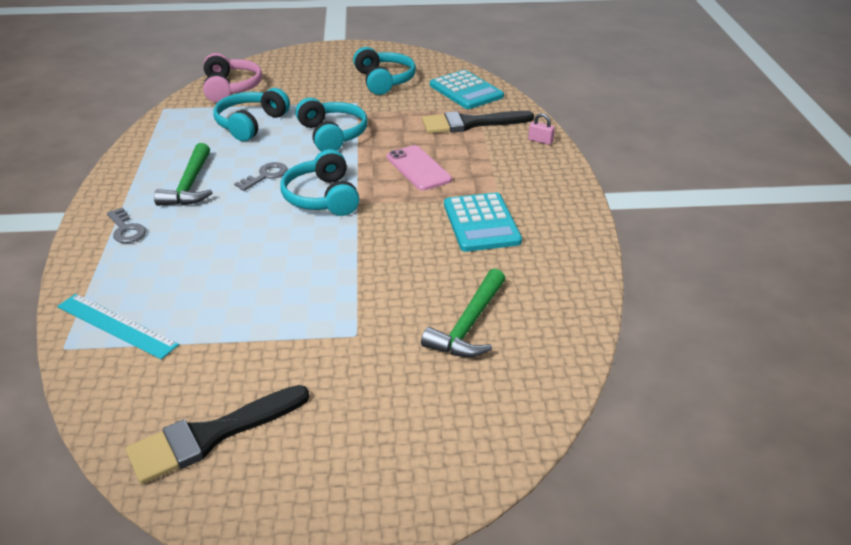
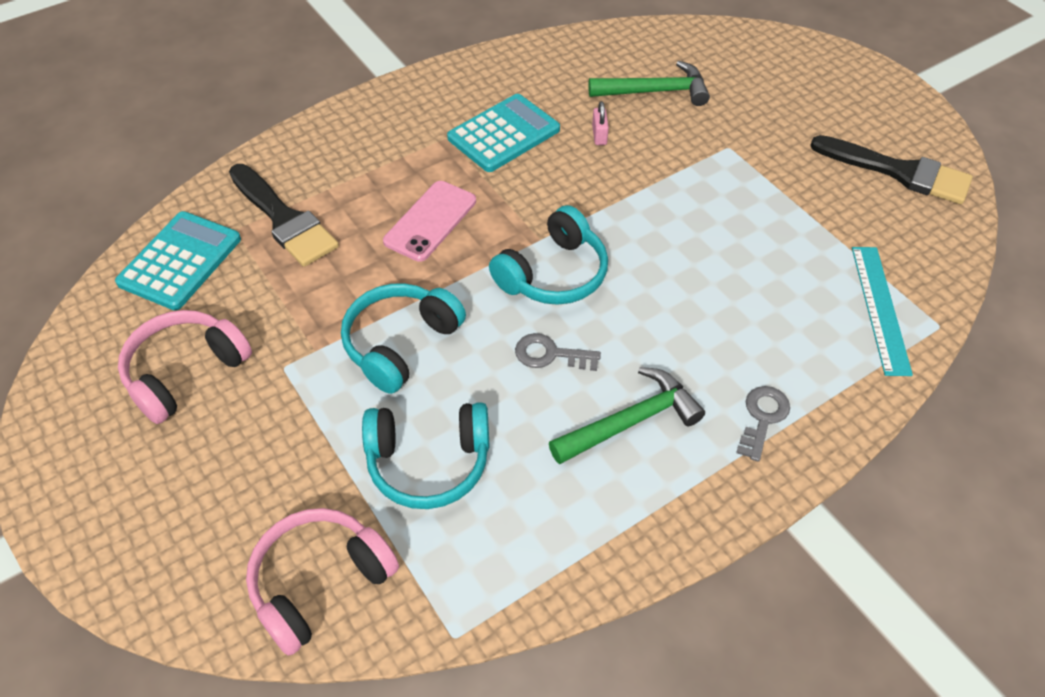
camera: 120 degrees left, 15 degrees up
(384, 81) = (185, 372): turquoise headphones -> pink headphones
(540, 141) = (295, 146): pink padlock -> pink padlock (599, 135)

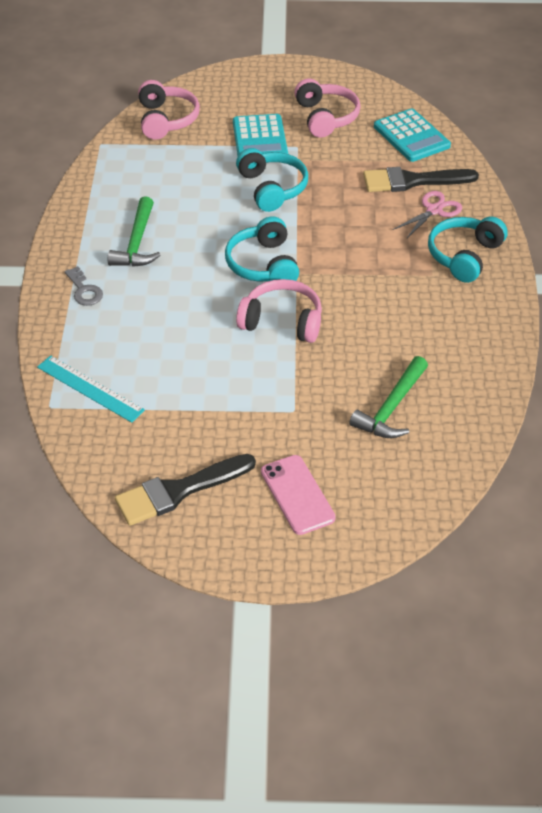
camera: 125 degrees right, 5 degrees down
(330, 179) = (434, 210): none -> pink scissors
(428, 462) = (190, 169): turquoise headphones -> turquoise headphones (464, 256)
(430, 221) = (356, 235): pink phone -> pink phone (297, 495)
(503, 134) = (412, 303): turquoise calculator -> turquoise calculator (260, 139)
(550, 354) = (208, 236): grey key -> none
(599, 135) = (368, 349): pink padlock -> none
(625, 212) = (282, 321): none -> pink headphones

